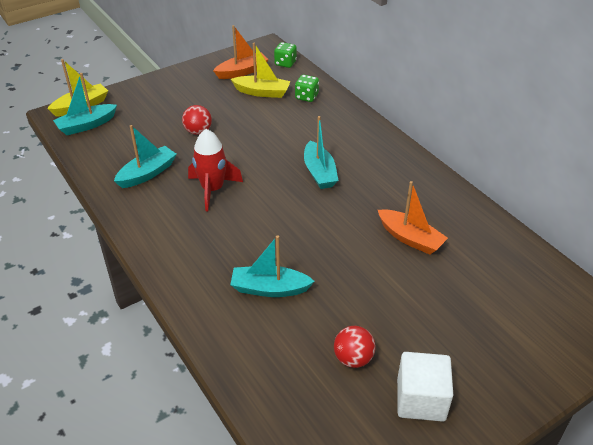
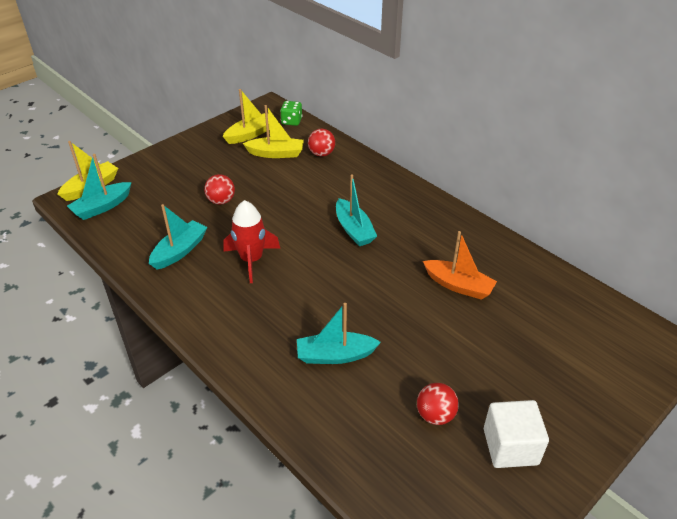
camera: 10 degrees left, 0 degrees up
(242, 72) = (250, 134): orange boat -> yellow boat
(306, 97) = (321, 154): green dice -> red ball

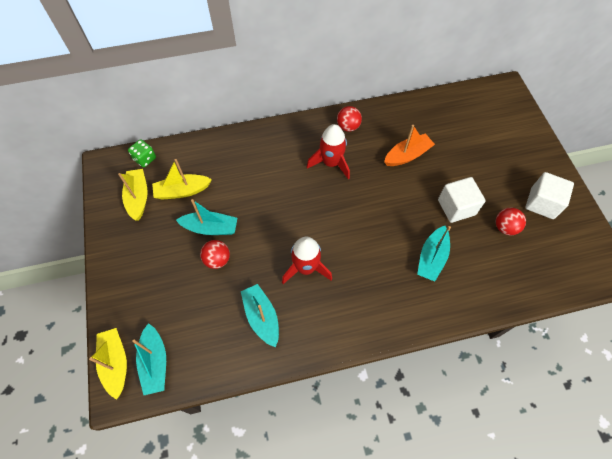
camera: 60 degrees left, 20 degrees up
(276, 153) = (182, 191): yellow boat -> yellow boat turned 135 degrees counterclockwise
(321, 154) = (208, 160): red ball -> red ball (348, 126)
(354, 229) = (315, 185): turquoise boat -> turquoise boat (210, 228)
(391, 230) = (331, 163): none -> red rocket
(424, 355) = (456, 207): none -> white cube

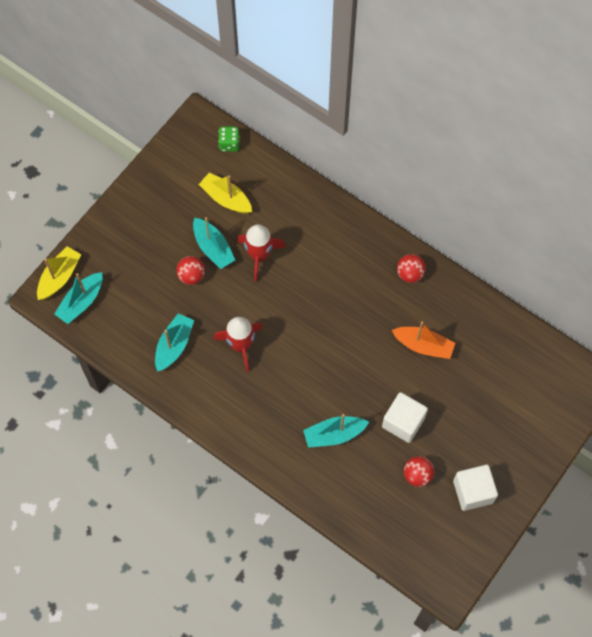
camera: 50 degrees right, 5 degrees up
(138, 197) = (191, 172): yellow boat -> none
(331, 163) = (357, 289): red rocket -> red rocket (259, 256)

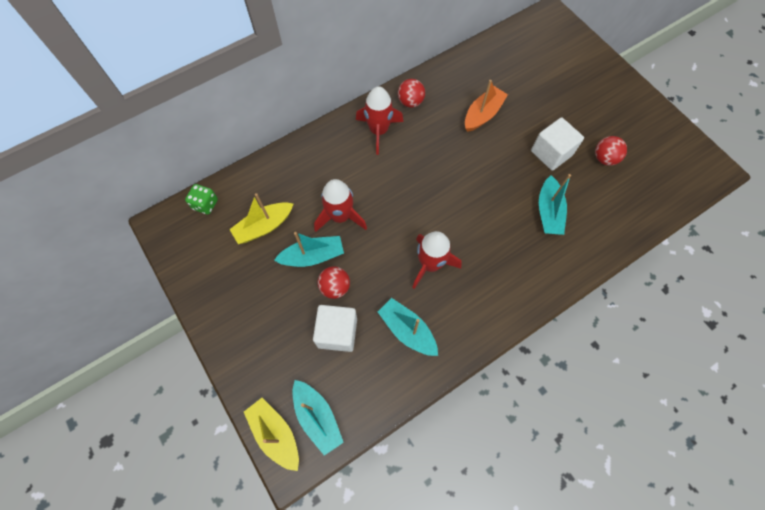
camera: 70 degrees left, 0 degrees up
(363, 256) = (378, 131): none -> red rocket
(473, 491) = (628, 123): white cube -> white cube (337, 332)

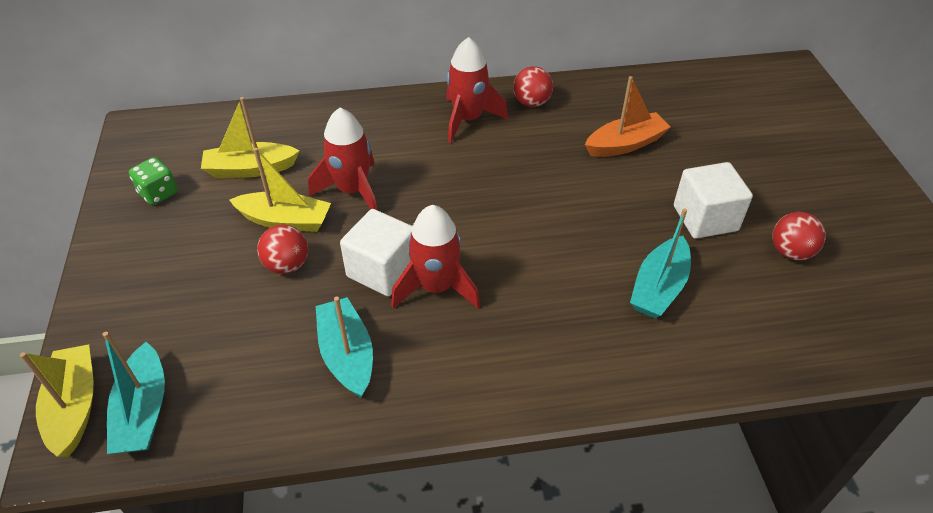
camera: 25 degrees right, 20 degrees down
(205, 204) = (201, 125): green dice -> green dice (158, 193)
(313, 256) = (285, 220): turquoise boat -> yellow boat
(337, 332) = (250, 318): white cube -> white cube (382, 270)

